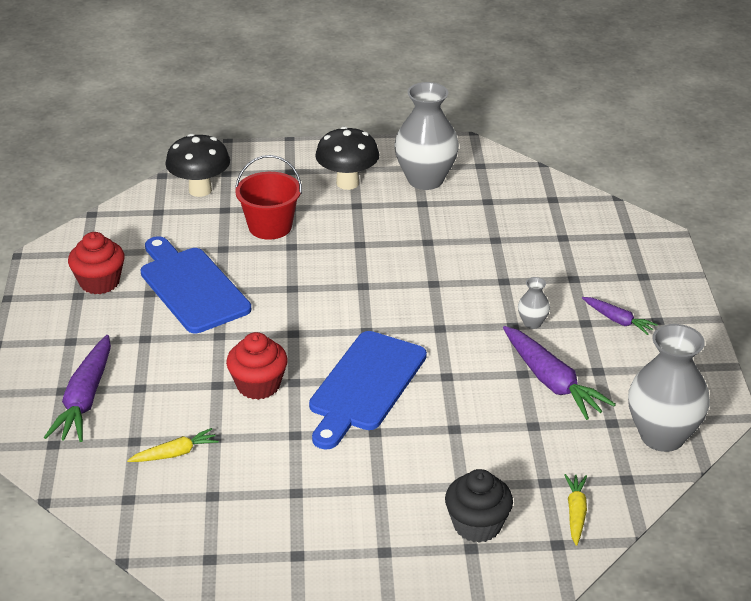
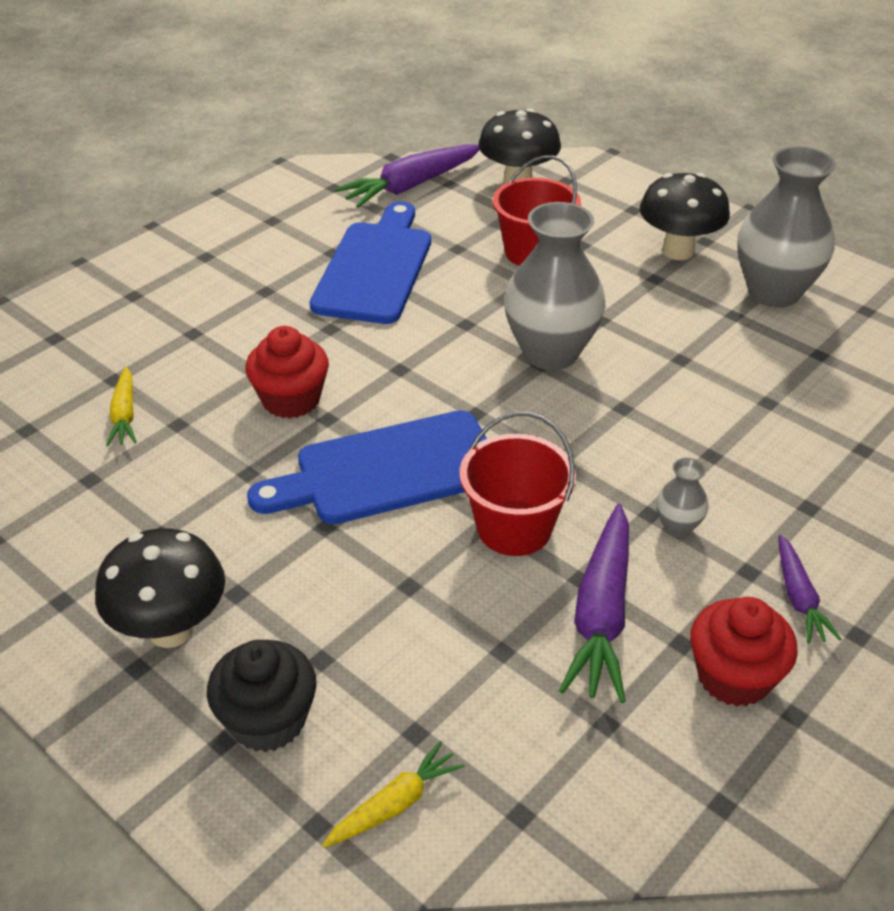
camera: 45 degrees right, 5 degrees up
(85, 399) = (137, 314): purple carrot -> purple carrot (411, 186)
(99, 282) = (306, 219): red cupcake -> red cupcake (734, 676)
(175, 453) = (124, 415): yellow carrot -> yellow carrot turned 60 degrees clockwise
(374, 526) = (171, 630): none -> black mushroom
(463, 371) = (514, 528): none -> red bucket
(662, 436) = (649, 796): grey vase -> grey vase (550, 353)

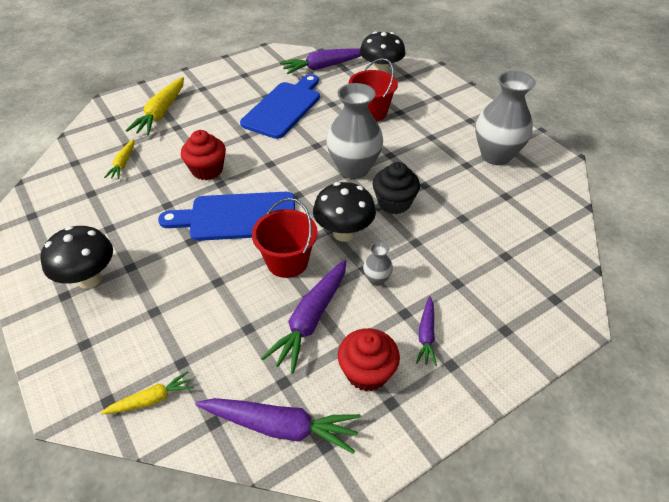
camera: 15 degrees right, 5 degrees up
(150, 312) = (161, 113): none -> yellow carrot
(267, 720) = (111, 338): black cupcake -> black cupcake (394, 203)
(637, 794) = (280, 427): none -> purple carrot
(678, 251) = (451, 124): black mushroom -> black mushroom (343, 233)

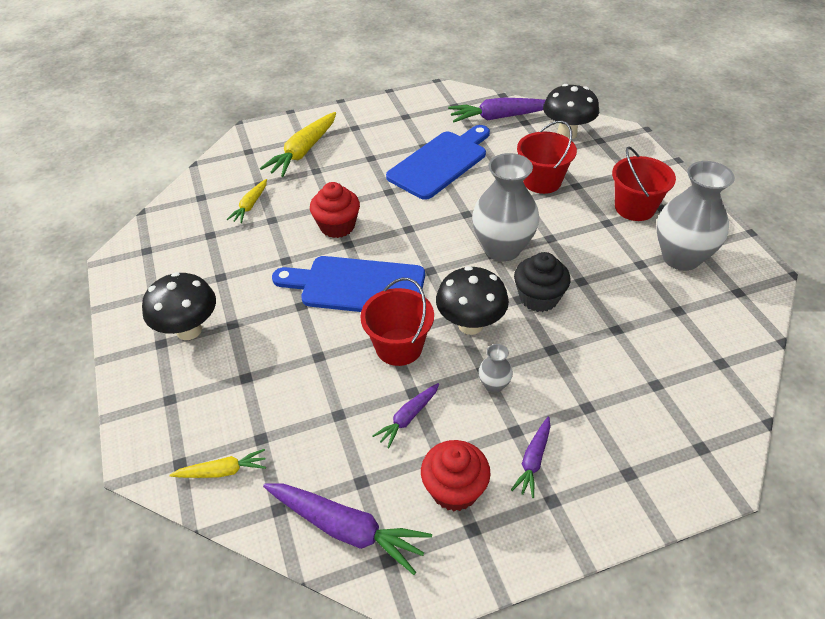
camera: 15 degrees right, 0 degrees up
(311, 319) = (408, 418): purple carrot -> purple carrot, size x0.56
(450, 123) = (635, 208): none -> red bucket

